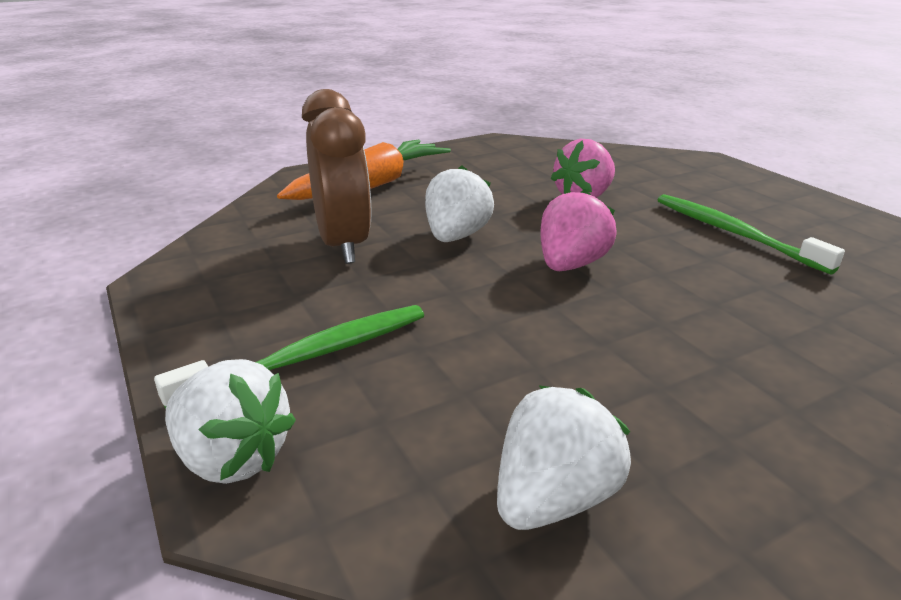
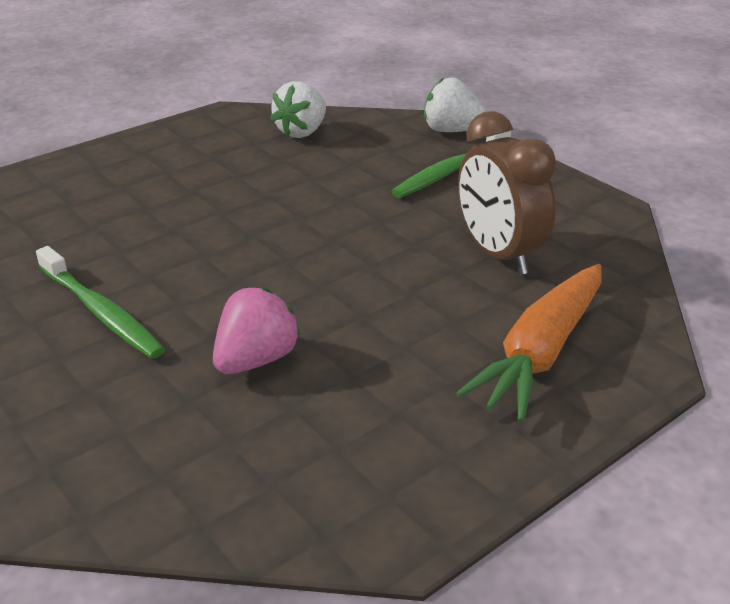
camera: 170 degrees right, 5 degrees up
(456, 236) = (396, 276): white strawberry -> none
(570, 265) = (283, 253): pink strawberry -> none

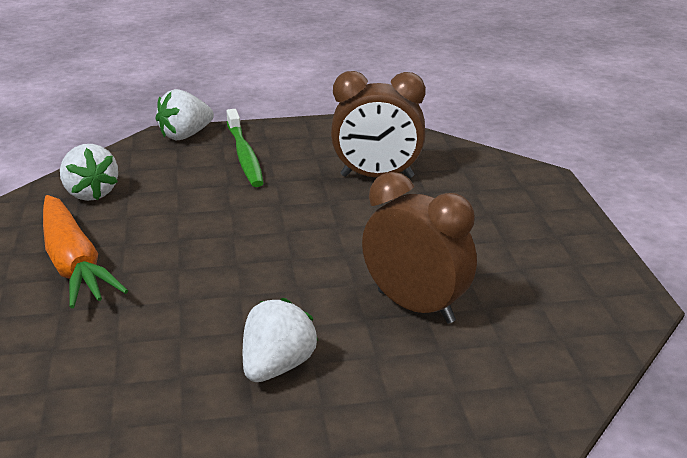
camera: 60 degrees left, 5 degrees down
(101, 312) = (277, 367): green toothbrush -> white strawberry
(256, 360) = (415, 307): pink strawberry -> brown clock
(540, 353) = (499, 201): orange carrot -> orange carrot (73, 264)

